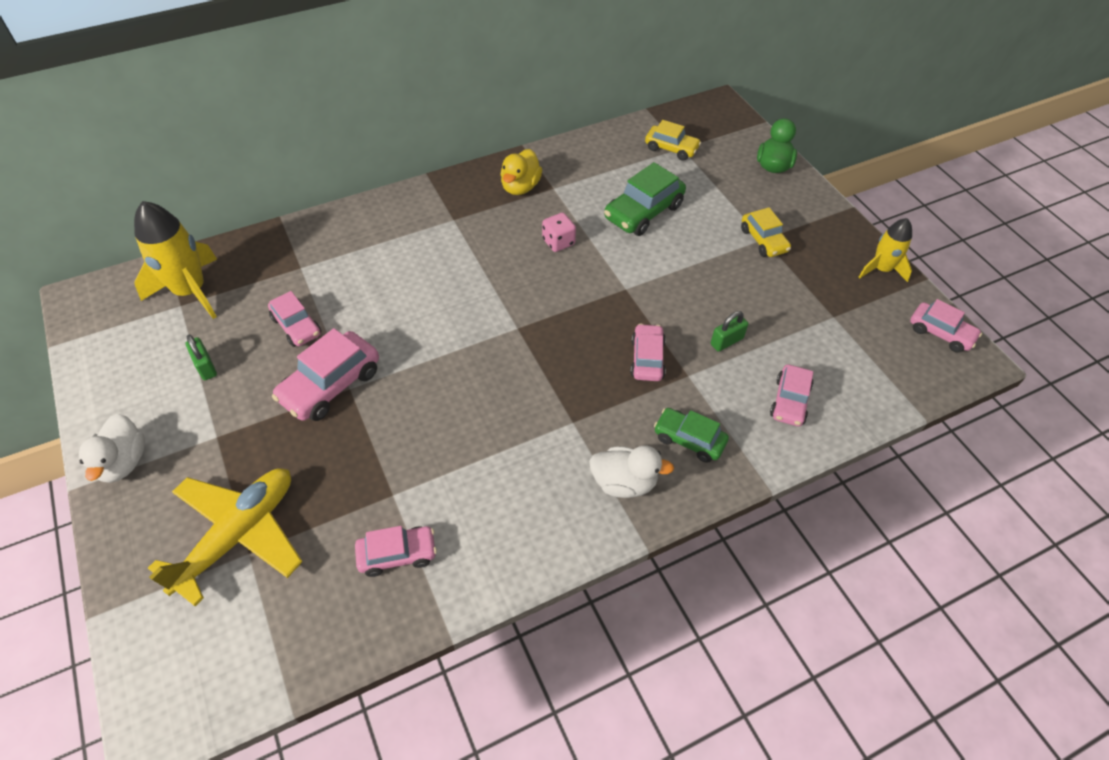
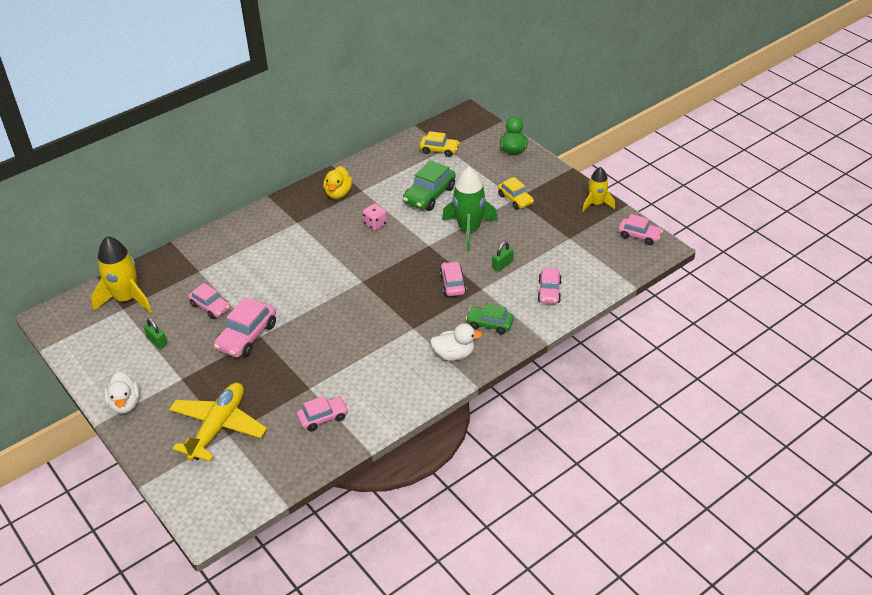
camera: 10 degrees left, 10 degrees down
(688, 275) = (469, 230): none -> green rocket

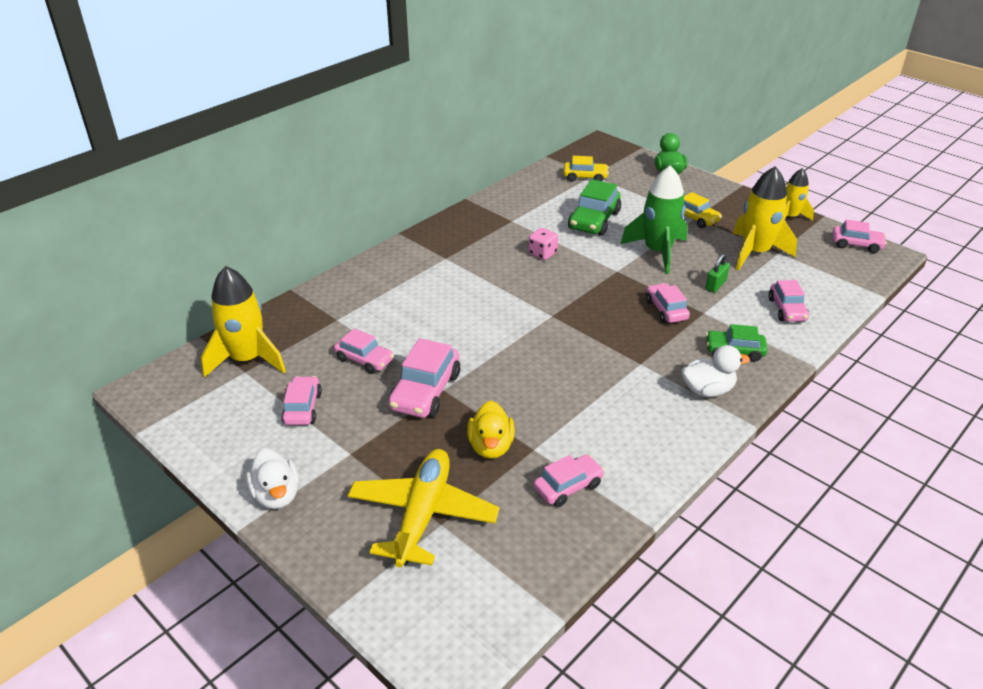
camera: 10 degrees left, 5 degrees down
(157, 341) = (302, 408): green padlock -> pink car
(338, 193) = (485, 225): yellow duck -> yellow duck (491, 446)
(549, 237) = (755, 253): none -> yellow rocket

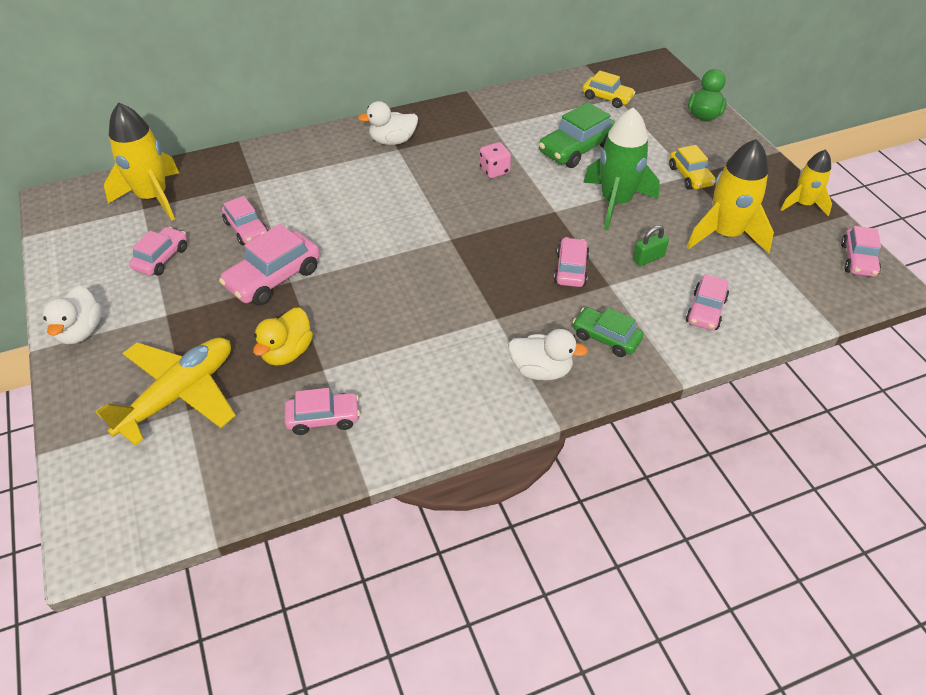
camera: 25 degrees right, 10 degrees up
(435, 253) = (392, 141): none -> white duck
(856, 244) = (858, 260): pink car -> pink car turned 60 degrees clockwise

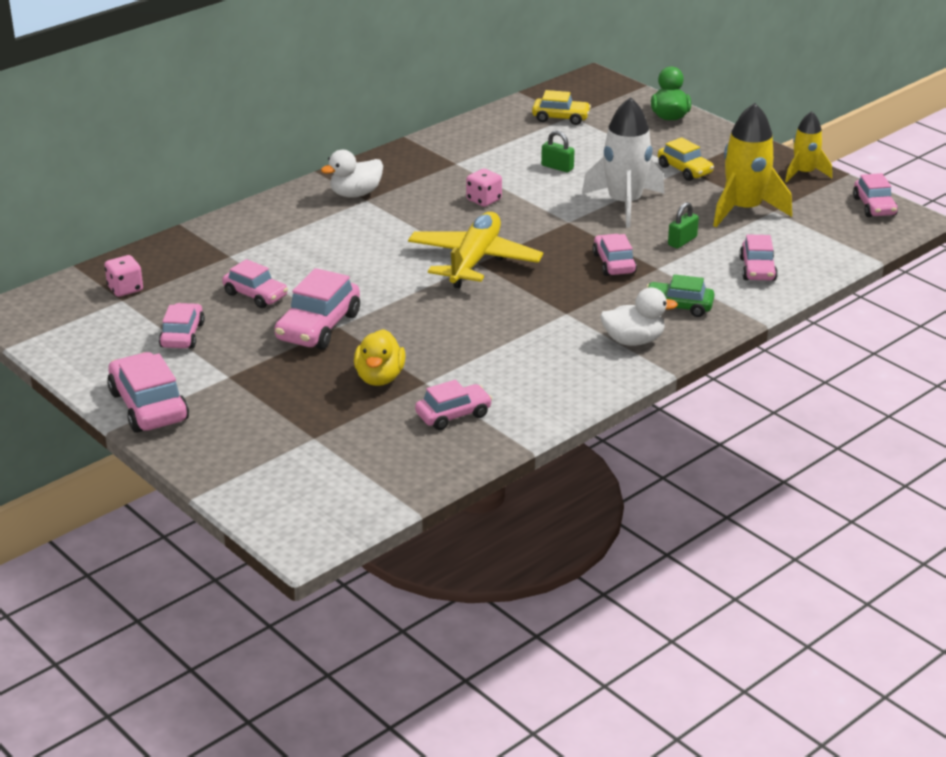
camera: 20 degrees left, 15 degrees down
(81, 331) = (148, 406): white duck -> pink car
(153, 197) = (125, 289): yellow rocket -> pink dice
(179, 395) = (297, 429): yellow plane -> yellow plane (474, 261)
(577, 149) = (557, 167): green car -> green padlock
(615, 202) = (624, 204): green rocket -> white rocket

